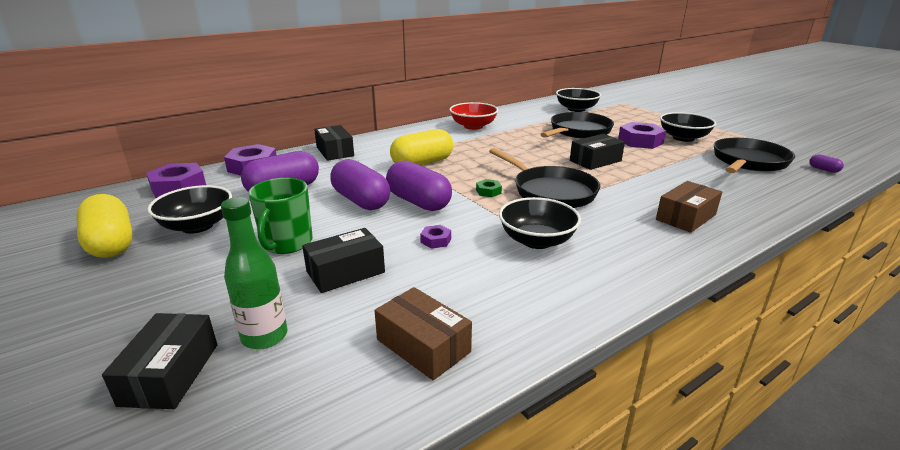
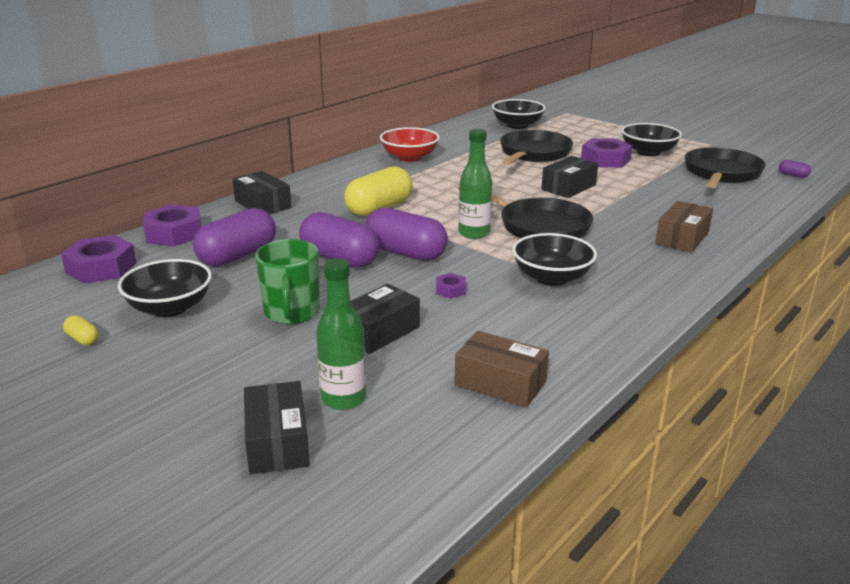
camera: 15 degrees left, 0 degrees up
(111, 243) = (83, 339): yellow capsule -> yellow capsule, size x0.42
(488, 191) = (474, 233): green nut -> green bottle

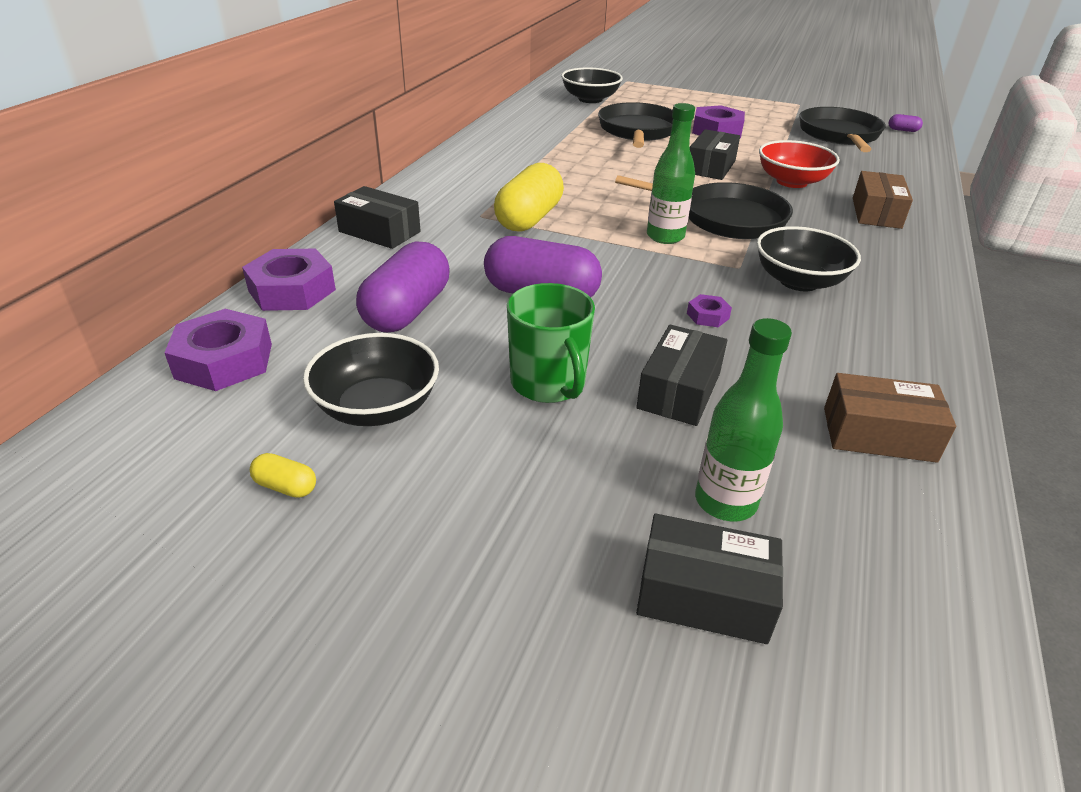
camera: 20 degrees left, 10 degrees up
(277, 442) = (704, 595): black box -> black box turned 45 degrees counterclockwise
(405, 253) = (612, 274): purple capsule -> none
(409, 157) = (507, 149): red bowl -> red bowl (792, 181)
(648, 152) = (749, 118): black bowl -> none

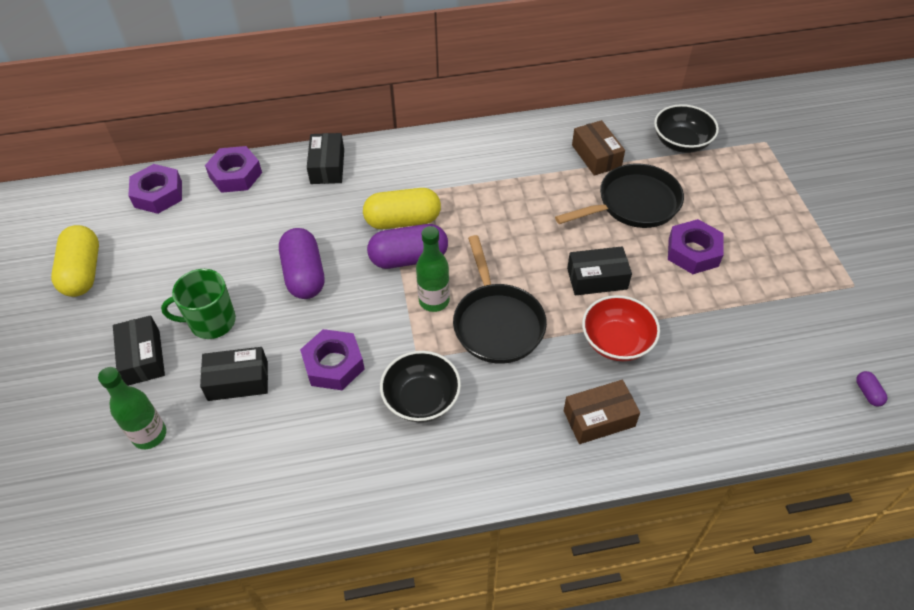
camera: 60 degrees right, 15 degrees up
(286, 487) = (83, 272): yellow capsule -> yellow capsule, size x2.38
(377, 407) = (153, 268): black bowl -> none
(407, 311) = (245, 229): purple capsule -> purple capsule (409, 258)
(548, 383) = (211, 322): green mug -> green mug turned 45 degrees clockwise
(704, 595) = (81, 448): black box -> black box (143, 357)
(707, 316) = (334, 364): purple nut -> purple nut, size x2.08
(839, 135) = (786, 344): black pan -> none
(878, 434) = (248, 490): brown box -> brown box (596, 156)

